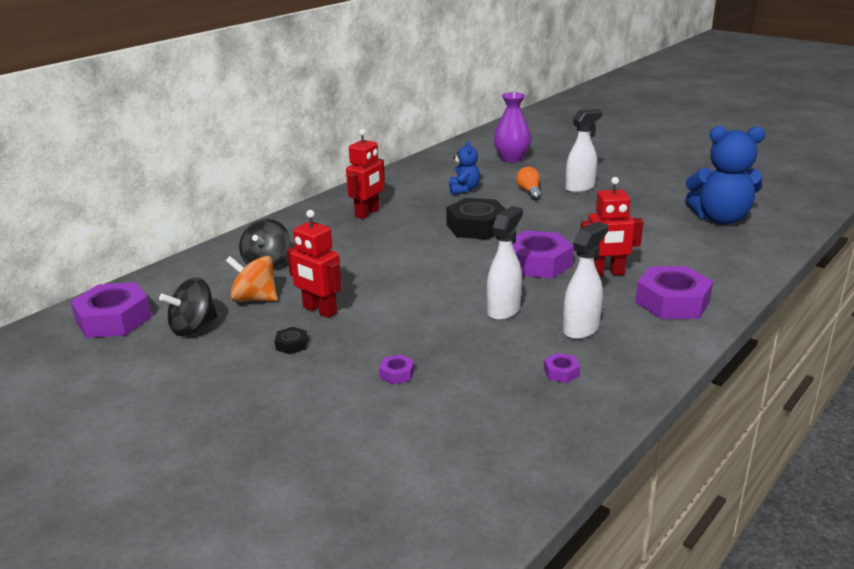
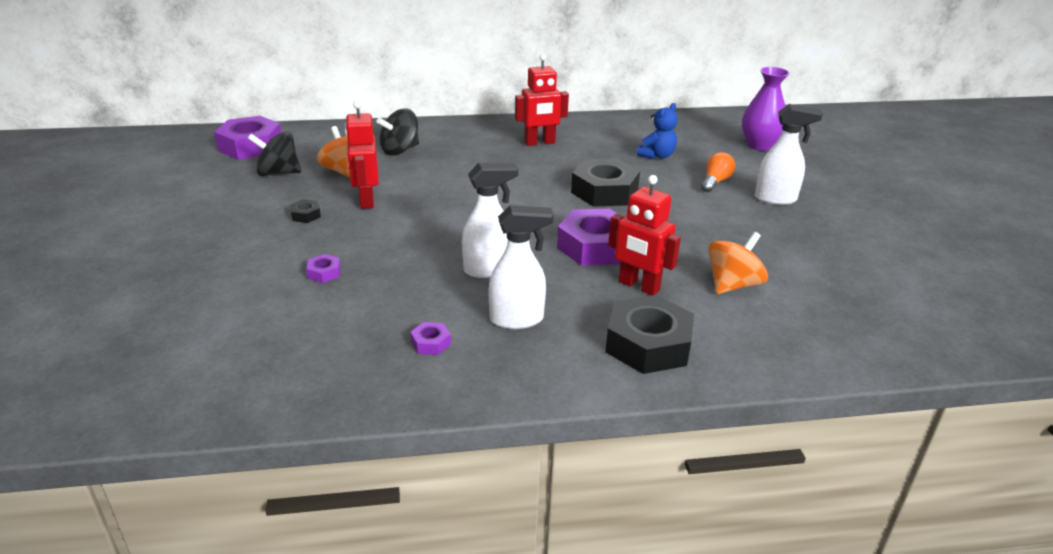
camera: 40 degrees right, 5 degrees up
(649, 247) = (732, 285): none -> orange spinning top
(672, 302) = (648, 344): purple nut -> black nut
(720, 219) = (877, 296): blue teddy bear -> none

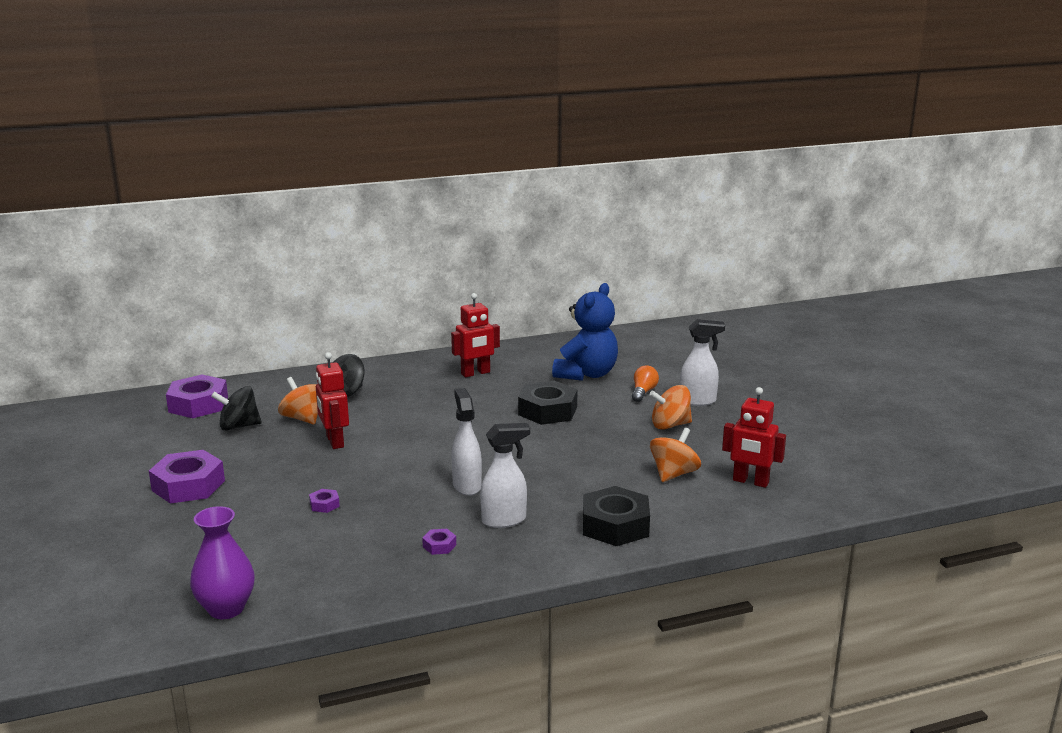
camera: 10 degrees left, 10 degrees down
(305, 215) = (284, 460): black nut -> none
(488, 269) = (467, 486): white spray bottle -> white spray bottle turned 75 degrees counterclockwise
(594, 246) = (552, 457): purple nut -> purple nut (188, 485)
(638, 286) = (597, 484): red robot -> red robot (750, 482)
(657, 155) = (586, 374): blue teddy bear -> blue teddy bear, size x1.86
(739, 223) = (670, 425): none -> orange spinning top
(759, 145) = (676, 355): purple vase -> purple vase (226, 609)

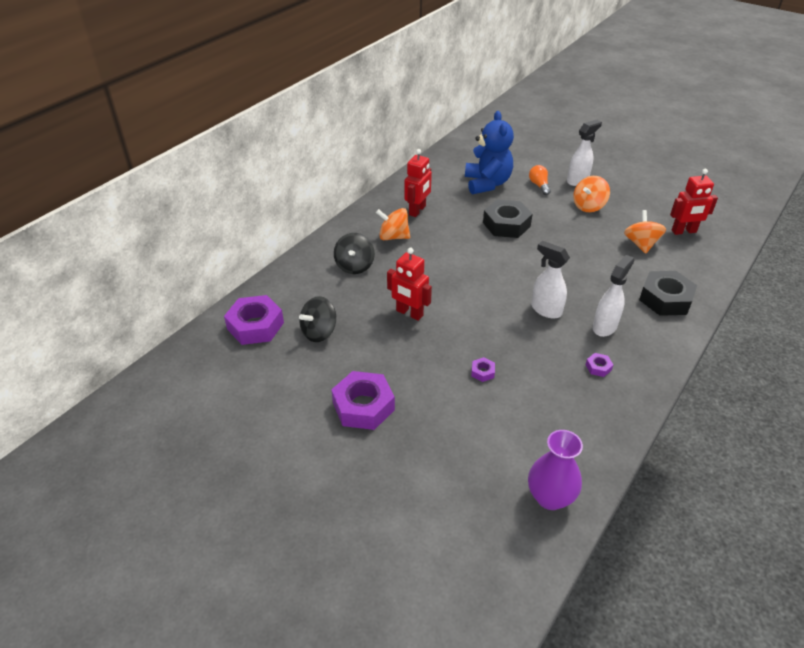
camera: 35 degrees left, 20 degrees up
(303, 418) = (356, 303): orange spinning top -> orange spinning top (393, 237)

